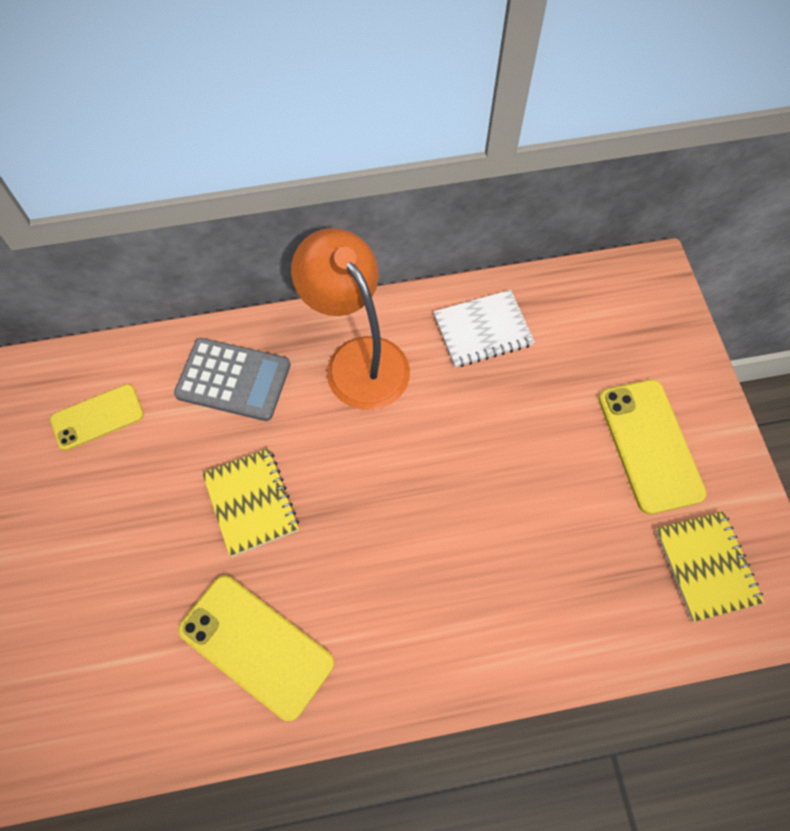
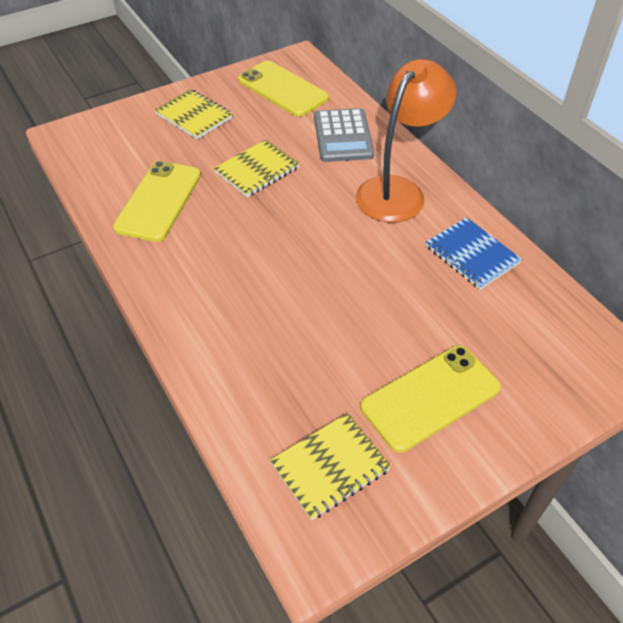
camera: 70 degrees right, 15 degrees down
(94, 552) = (194, 116): none -> yellow notebook
(97, 417) = (282, 89): yellow phone -> yellow phone, size x1.55
(483, 330) = (472, 255): white notebook -> blue notebook

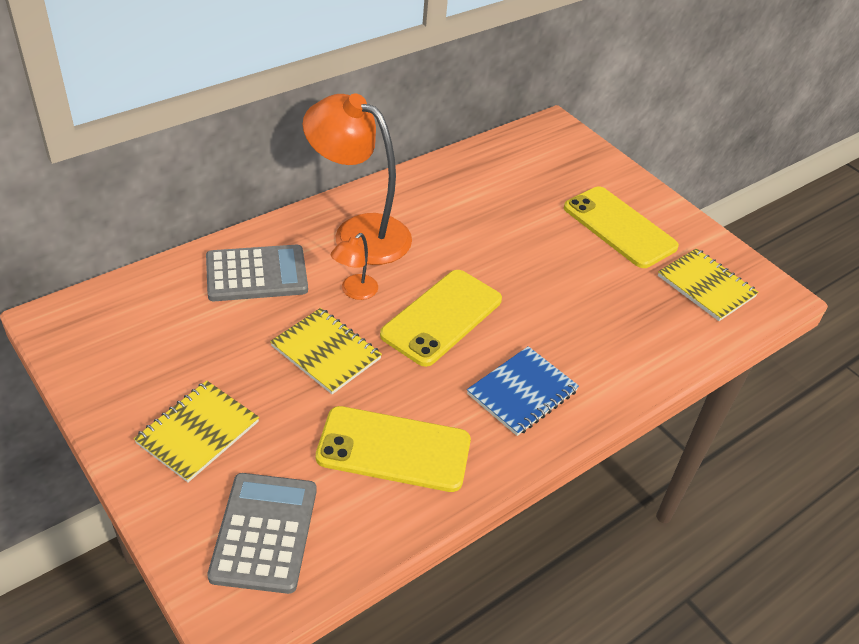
camera: 100 degrees left, 5 degrees down
(110, 144) = (264, 532): none -> grey calculator
(282, 89) = (140, 334): yellow phone -> yellow phone (442, 317)
(323, 186) = (354, 292): none -> orange lamp
(472, 255) = (449, 190): blue notebook -> blue notebook (522, 392)

